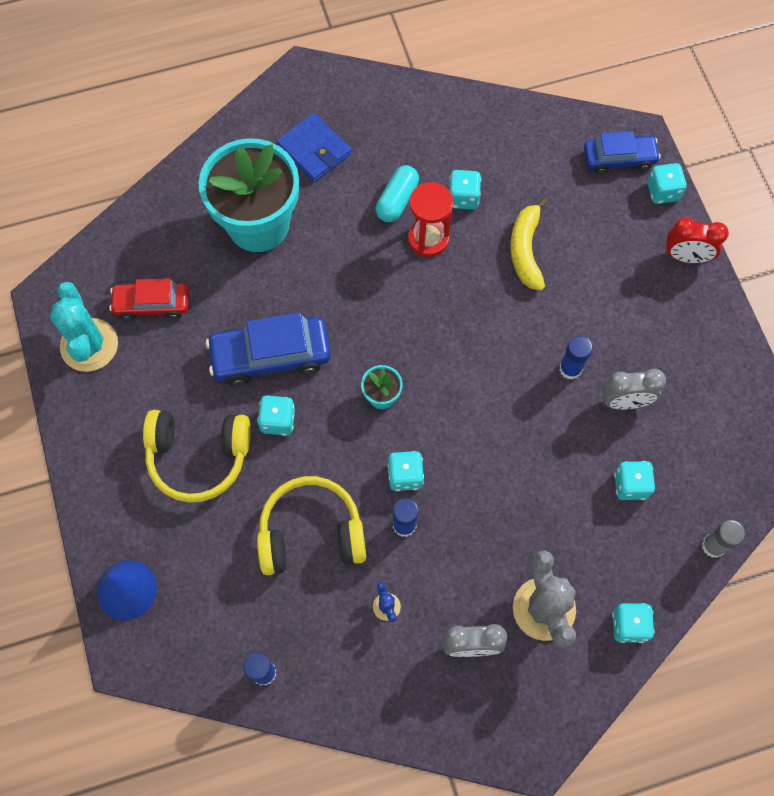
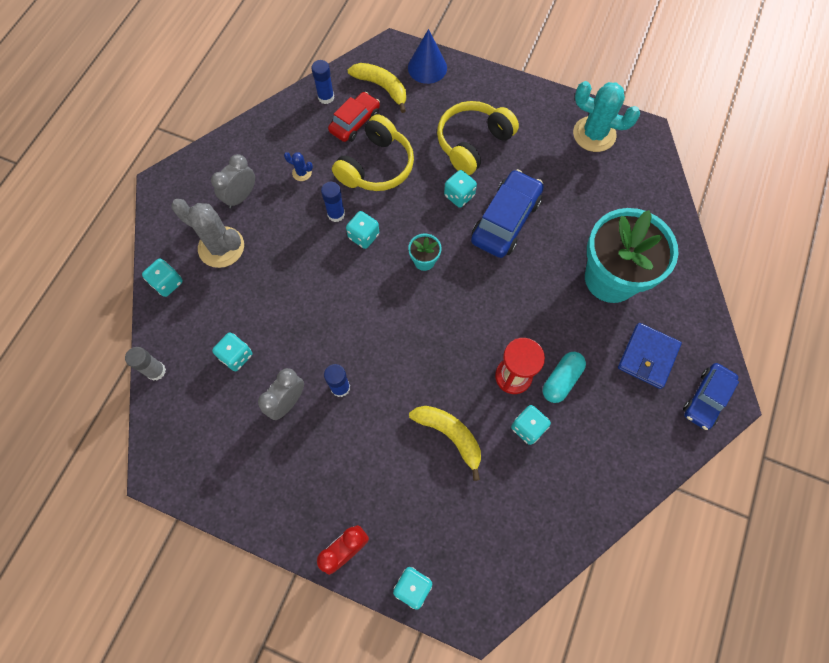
camera: 130 degrees right, 0 degrees up
(152, 304) = (596, 182): red car -> red car (355, 122)
(198, 618) = (382, 87): none -> yellow banana
(314, 150) = (648, 357): blue wallet -> blue wallet turned 60 degrees counterclockwise
(397, 200) = (561, 380): turquoise capsule -> turquoise capsule turned 60 degrees clockwise
(619, 158) = (469, 579): blue car -> blue car (706, 398)

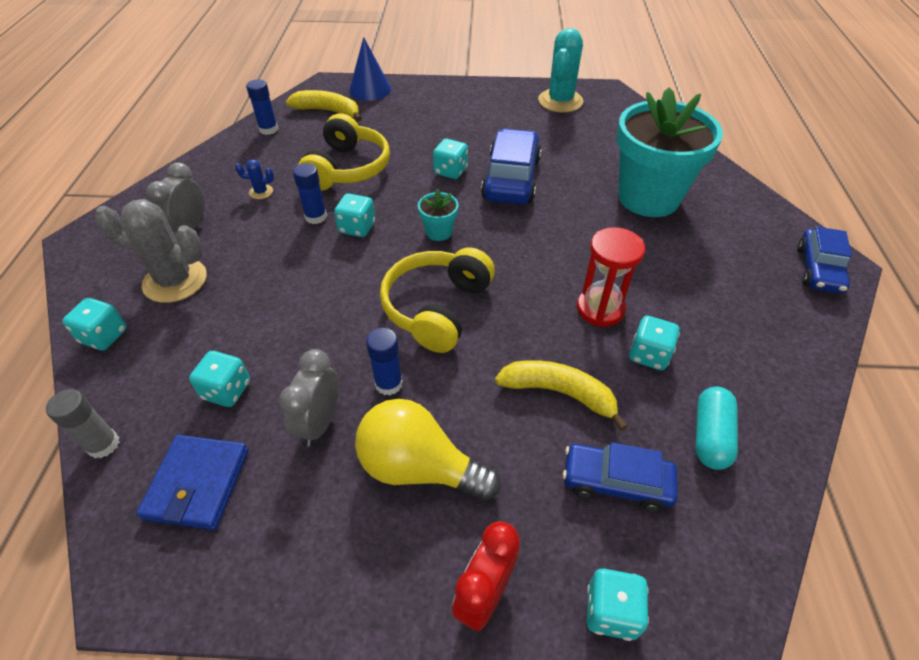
camera: 20 degrees left, 20 degrees down
(338, 456) = (419, 467): none -> yellow light bulb
(355, 122) = (309, 141): red car -> none
(455, 512) = (616, 482): none -> blue car
(472, 143) = (444, 130): yellow headphones -> yellow headphones (437, 308)
(561, 380) = (656, 297): turquoise capsule -> turquoise capsule (710, 436)
(594, 134) = (560, 101): turquoise cactus -> turquoise cactus turned 75 degrees counterclockwise
(648, 357) = (732, 250): blue wallet -> blue wallet (198, 484)

